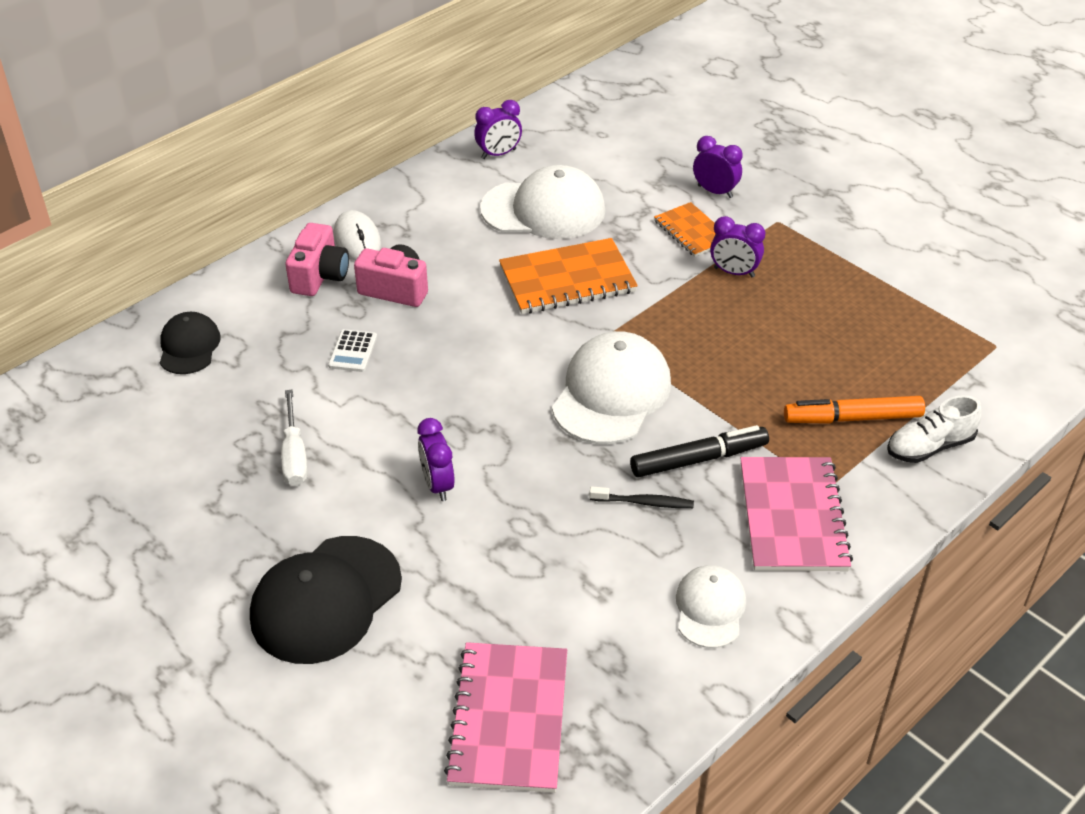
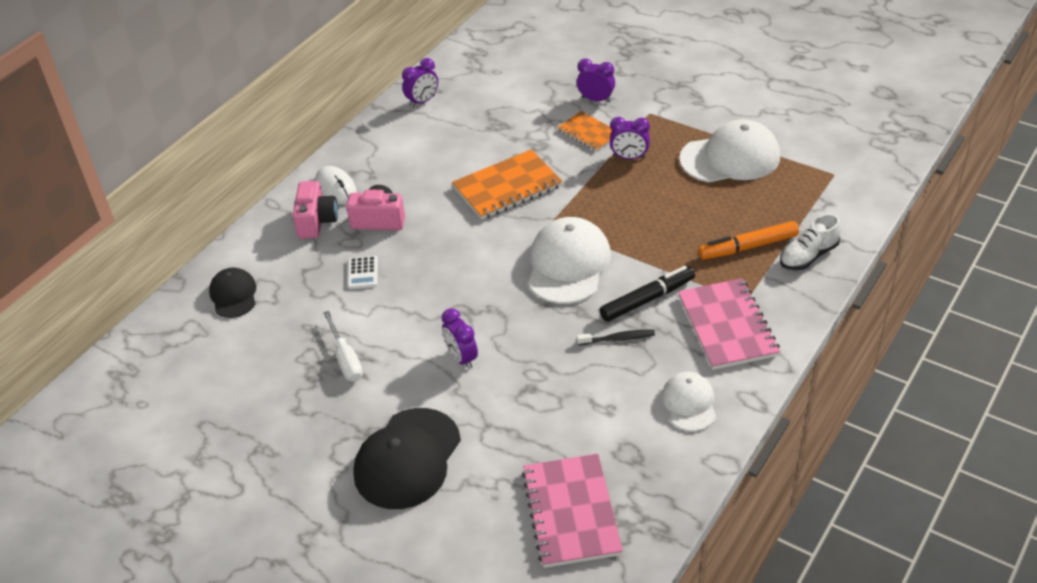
camera: 10 degrees left, 0 degrees up
(543, 210) = (471, 138): white cap -> white cap (730, 158)

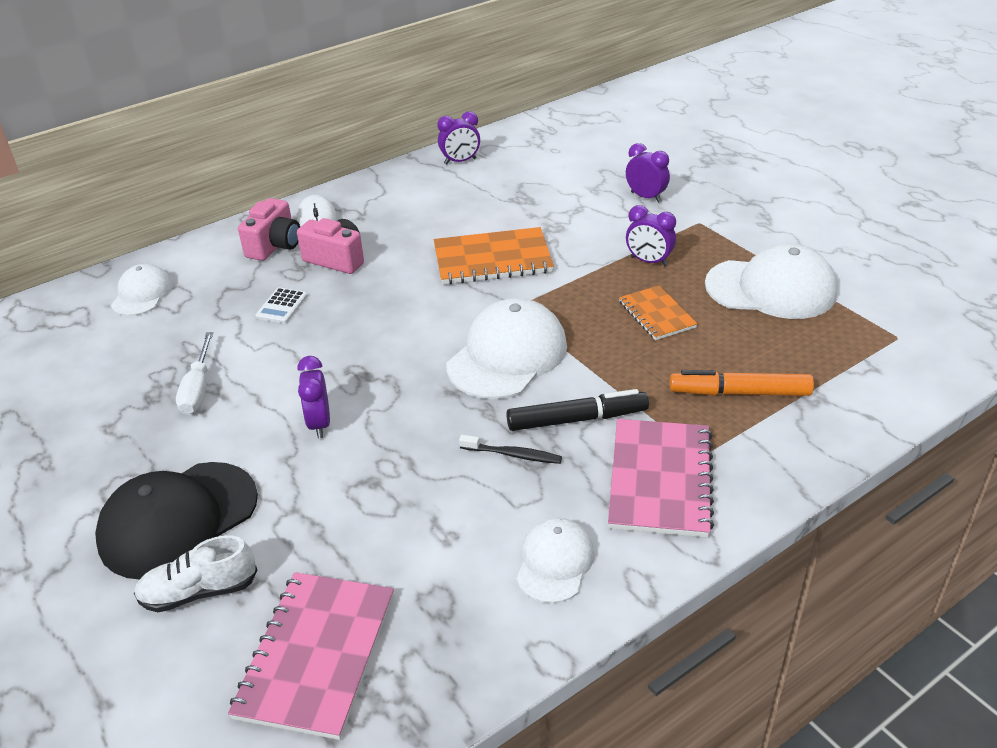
camera: 20 degrees right, 5 degrees down
(233, 295) = (142, 294): black cap -> white cap
(588, 133) = (617, 227): orange notebook -> orange notebook (657, 314)
(808, 256) = (815, 424): white shoe -> white shoe (199, 592)

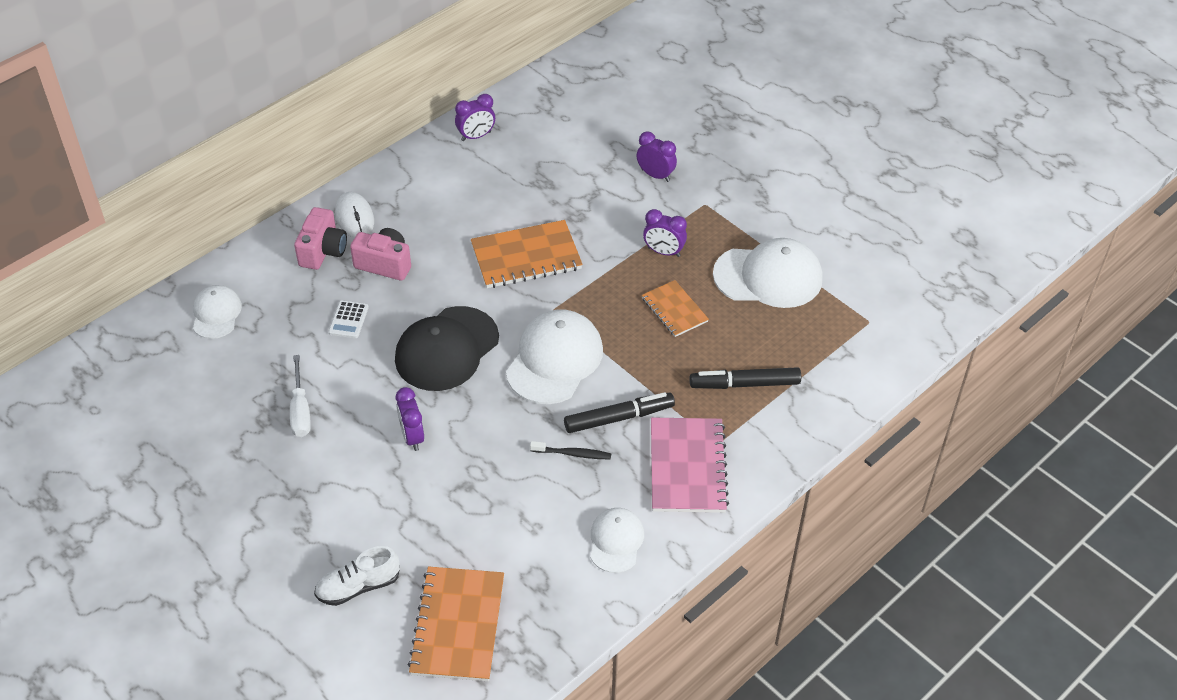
camera: 10 degrees left, 10 degrees up
(178, 519) = (323, 530): black cap -> black cap (447, 349)
(317, 655) = (458, 625): pink notebook -> orange notebook
(739, 393) = (744, 384): orange marker -> black marker

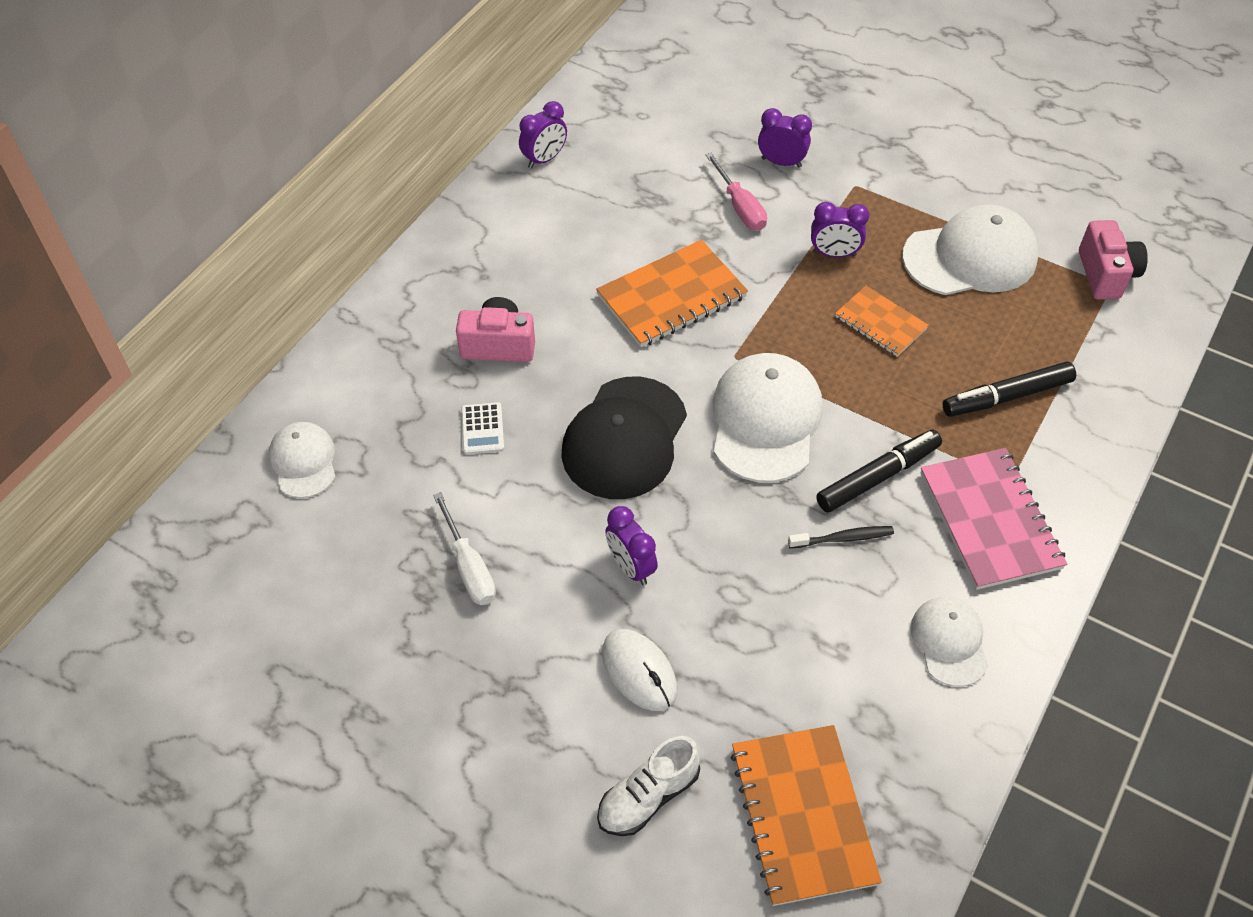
camera: 15 degrees left, 5 degrees up
(323, 251) = (412, 345): pink camera -> pink camera (1105, 274)
(354, 217) = (435, 293): white mouse -> white mouse (639, 671)
(608, 202) = (740, 207): none -> pink screwdriver

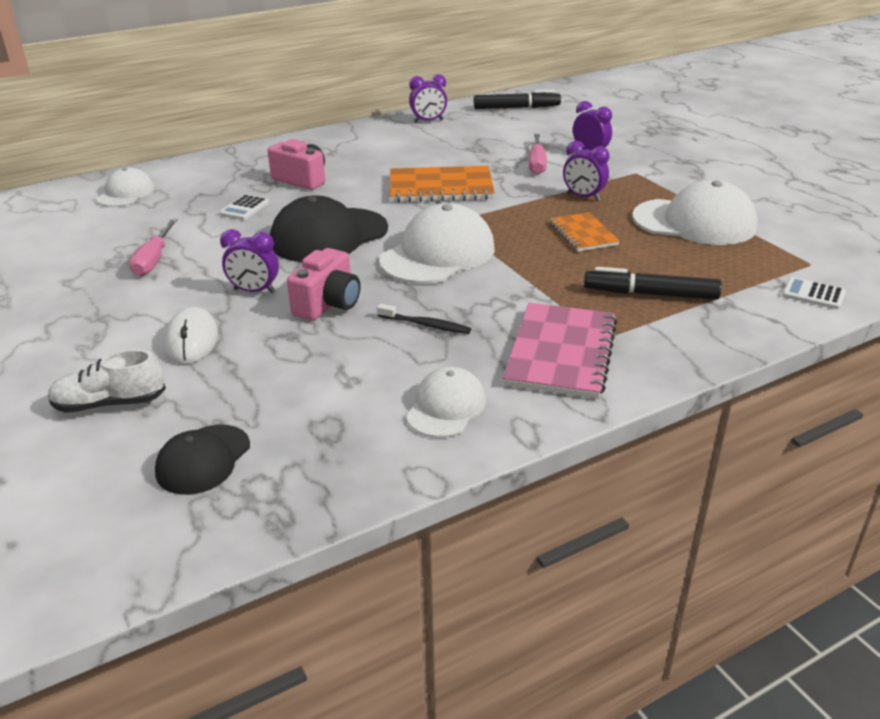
camera: 30 degrees right, 20 degrees down
(469, 567) = (154, 260): white screwdriver -> pink screwdriver
(631, 567) = (254, 291): purple clock -> purple clock turned 75 degrees counterclockwise
(803, 815) = (203, 459): orange notebook -> black cap
(878, 476) = (492, 303): black marker -> black marker (516, 108)
(1105, 274) = (811, 257): pink camera -> pink camera (328, 304)
(1139, 334) = (813, 294): none -> white calculator

